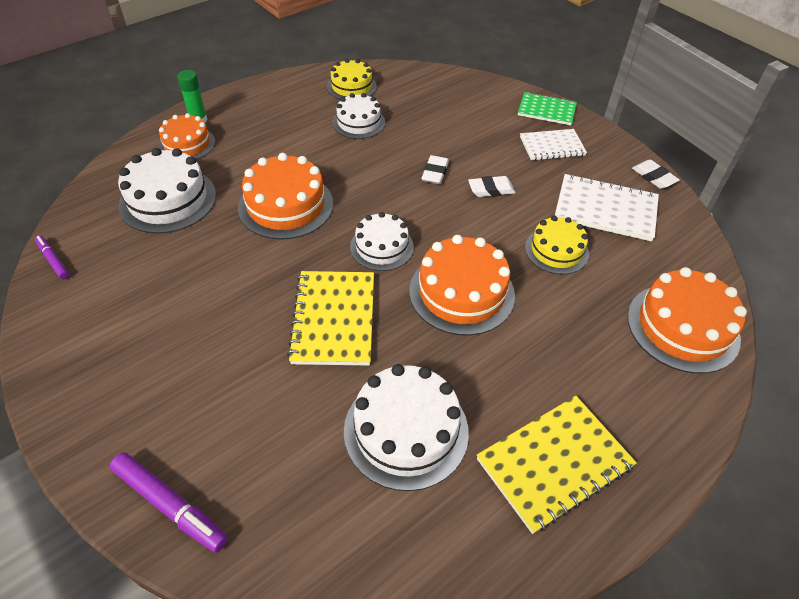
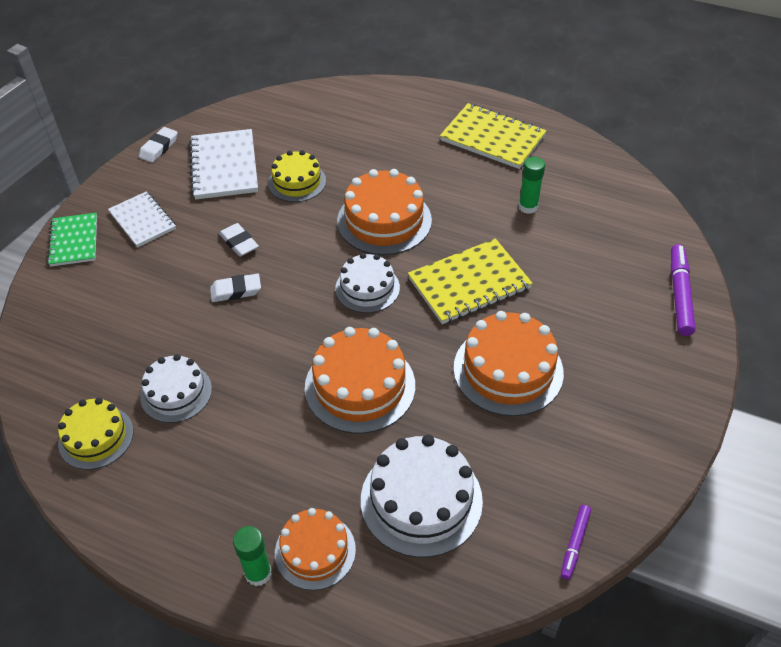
camera: 115 degrees left, 0 degrees up
(406, 431) = (528, 207): white cake -> green glue stick
(682, 327) = (335, 107): orange cake -> orange cake (508, 370)

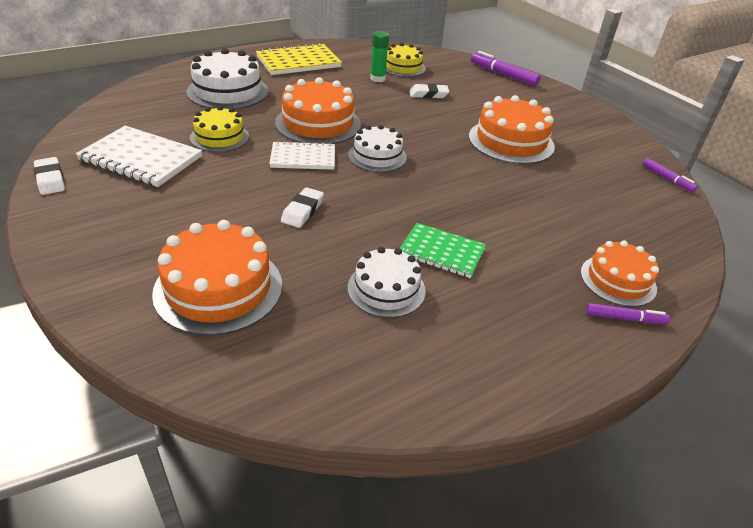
camera: 60 degrees left, 10 degrees down
(74, 241) = (90, 279): green notebook -> green notebook (441, 252)
(96, 437) = (392, 364): yellow cake -> yellow cake (403, 67)
(142, 220) = (135, 225): white notebook -> white notebook (303, 158)
(239, 243) = (247, 188): white eraser -> white eraser (428, 94)
(258, 573) = (624, 318): green glue stick -> purple marker
(360, 386) = (471, 197): orange cake -> orange cake (218, 288)
(421, 500) = (598, 216): white cake -> white cake (228, 91)
(469, 283) = (420, 122): yellow notebook -> none

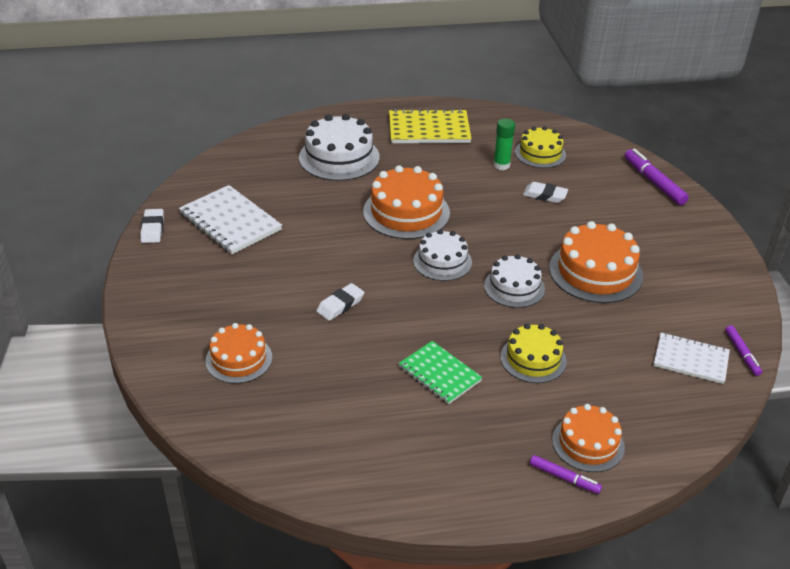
camera: 25 degrees right, 0 degrees up
(218, 288) = (239, 359): orange cake -> orange cake, size x0.64
(219, 137) = (306, 211): yellow cake -> yellow cake (533, 359)
(303, 158) = (370, 249): white notebook -> white notebook (690, 360)
(386, 289) = (370, 395): white cake -> white cake (514, 287)

